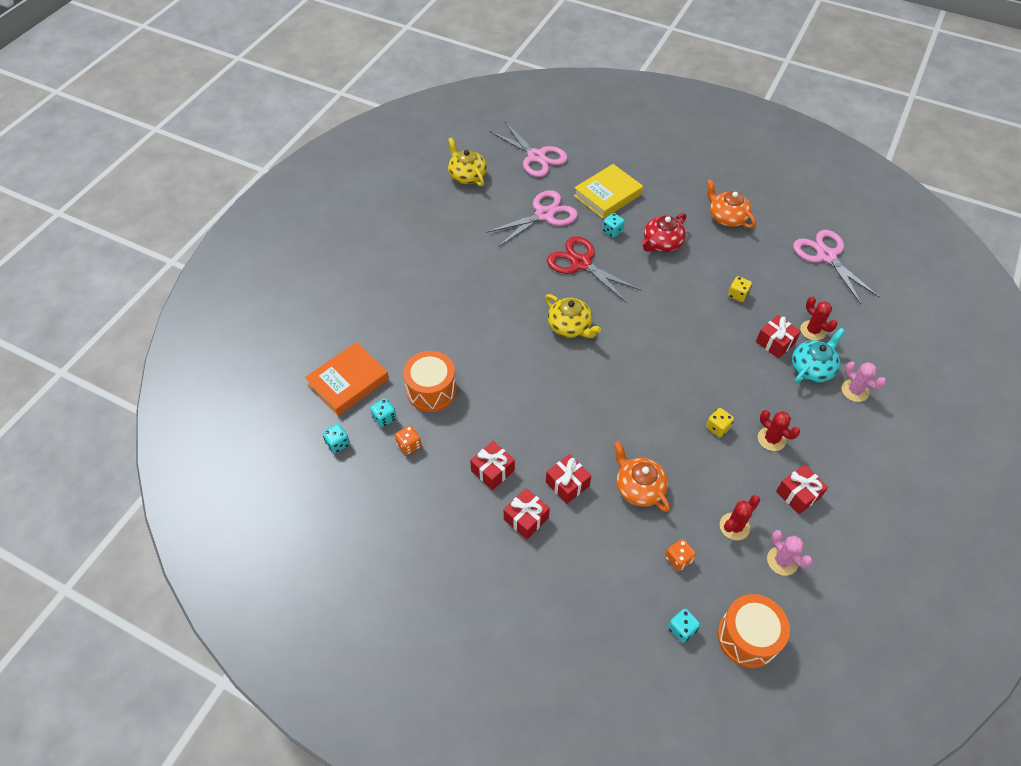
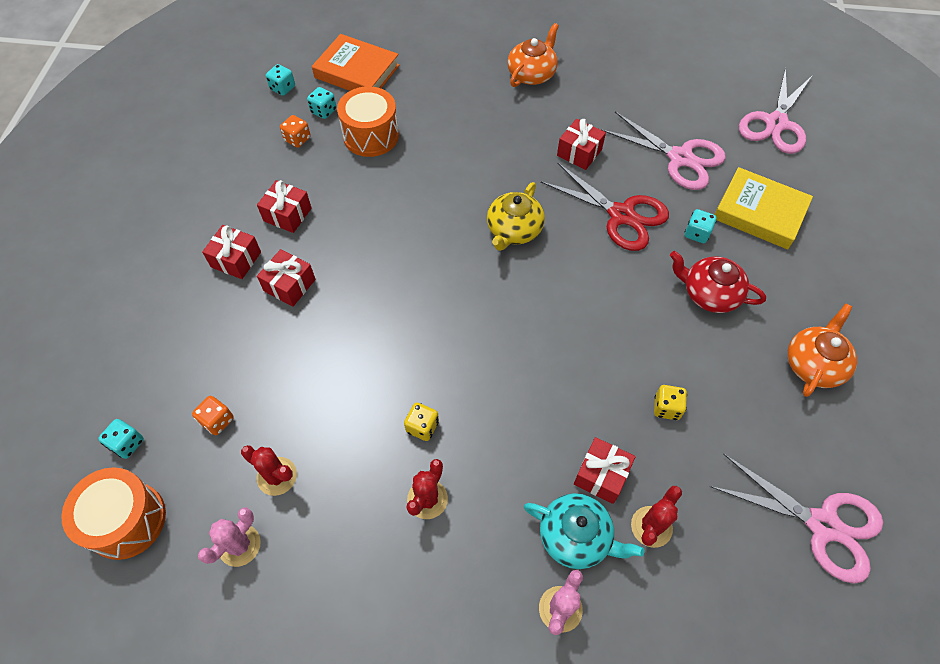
camera: 70 degrees right, 5 degrees up
(467, 176) = (696, 71): yellow teapot -> none
(581, 263) = (621, 215): red scissors -> red scissors turned 105 degrees clockwise
(638, 487) = (304, 357): orange teapot -> orange teapot (532, 74)
(798, 494) = (347, 550): red gift -> red gift (579, 153)
(826, 256) = (822, 525): pink scissors -> pink scissors turned 75 degrees clockwise

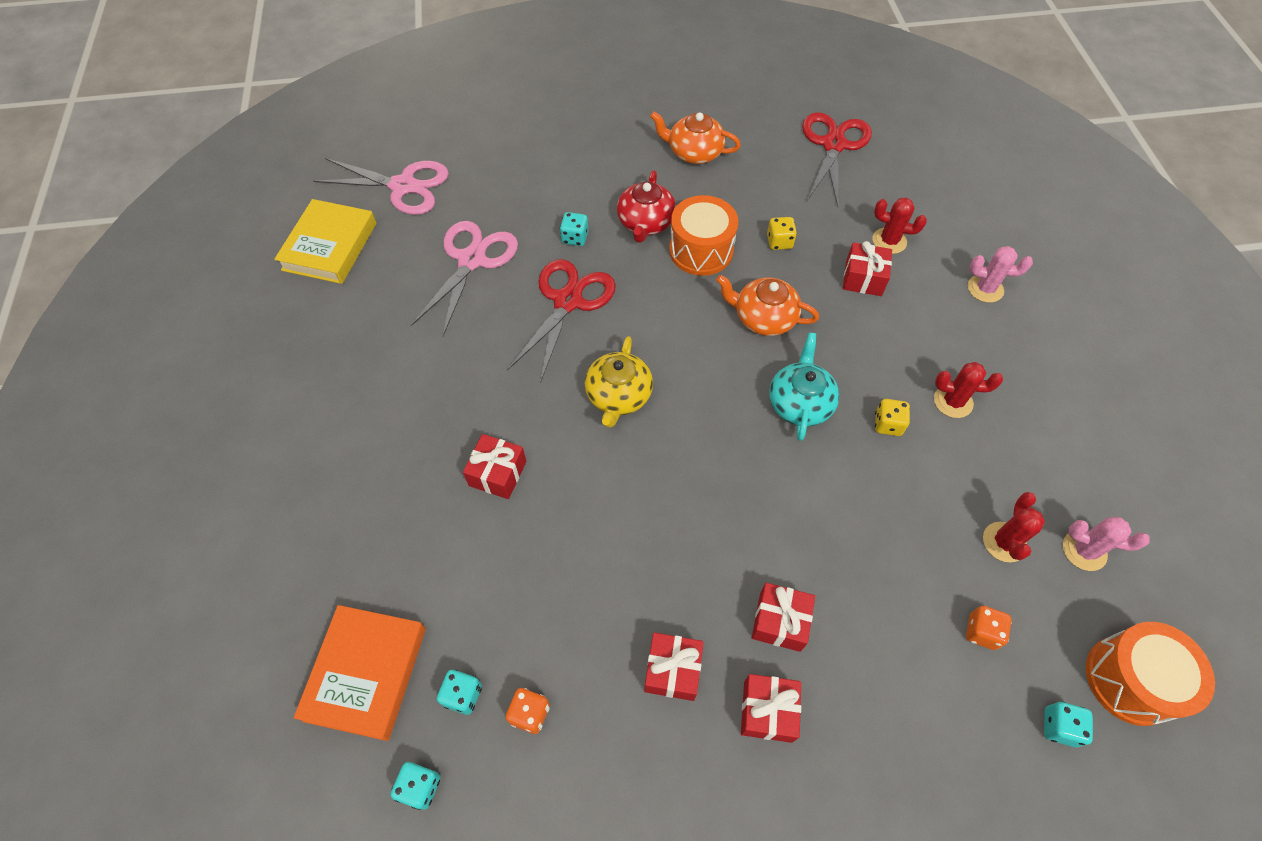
camera: 105 degrees left, 0 degrees up
(371, 135) = (501, 605): orange drum -> orange drum (701, 250)
(514, 230) = (618, 396): yellow teapot -> yellow teapot turned 90 degrees clockwise
(532, 74) = (347, 428): orange teapot -> orange teapot (763, 318)
(576, 536) = (924, 287): turquoise teapot -> turquoise teapot (800, 402)
(579, 153) = (483, 353): red gift -> red gift (497, 473)
(759, 213) = (534, 193): yellow book -> yellow book (330, 246)
(822, 525) = (833, 145): pink scissors -> red scissors

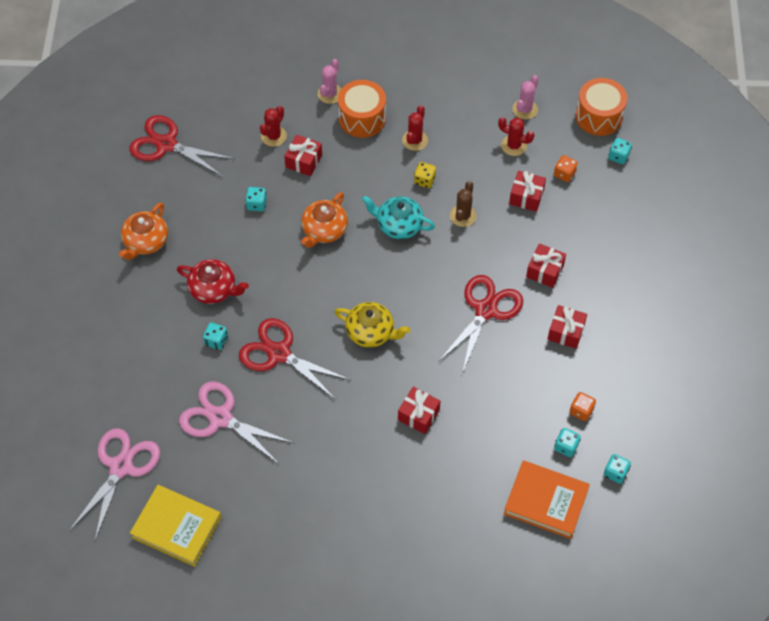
camera: 80 degrees left, 0 degrees up
(685, 540) = (486, 310): none -> red scissors
(701, 250) = (251, 256): orange drum -> orange drum (362, 118)
(767, 711) = (594, 288): red gift -> red gift (526, 197)
(779, 242) = (256, 204): yellow dice -> turquoise dice
(843, 485) = (463, 216): none -> brown cactus

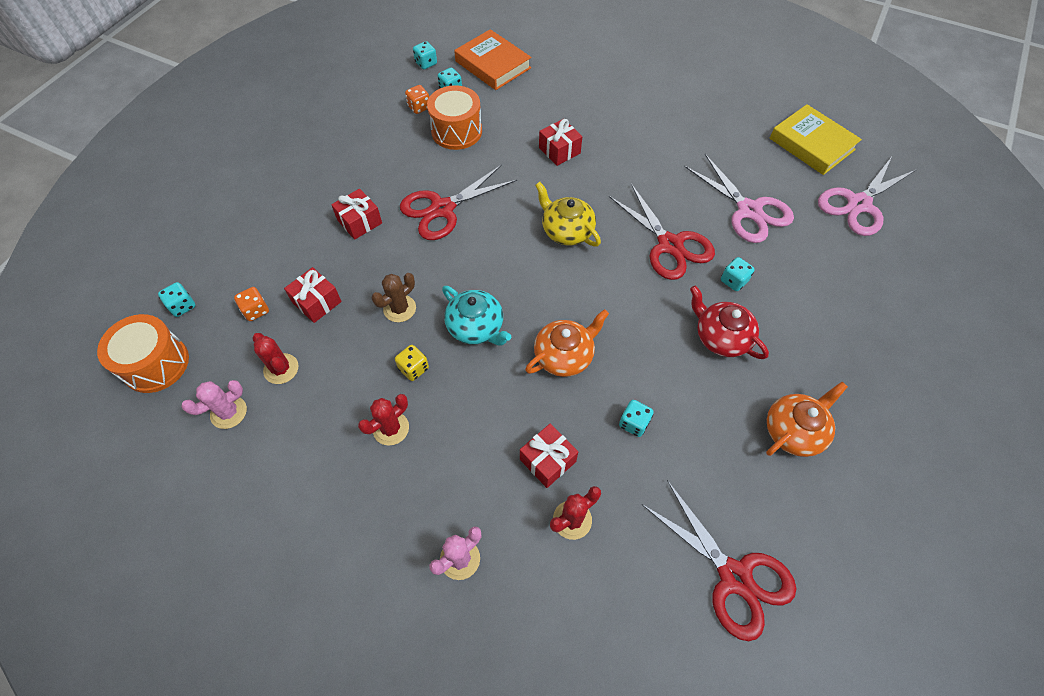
camera: 155 degrees left, 0 degrees up
(362, 118) = (438, 494): orange drum -> orange drum (456, 131)
(566, 332) = (383, 165): red gift -> none

